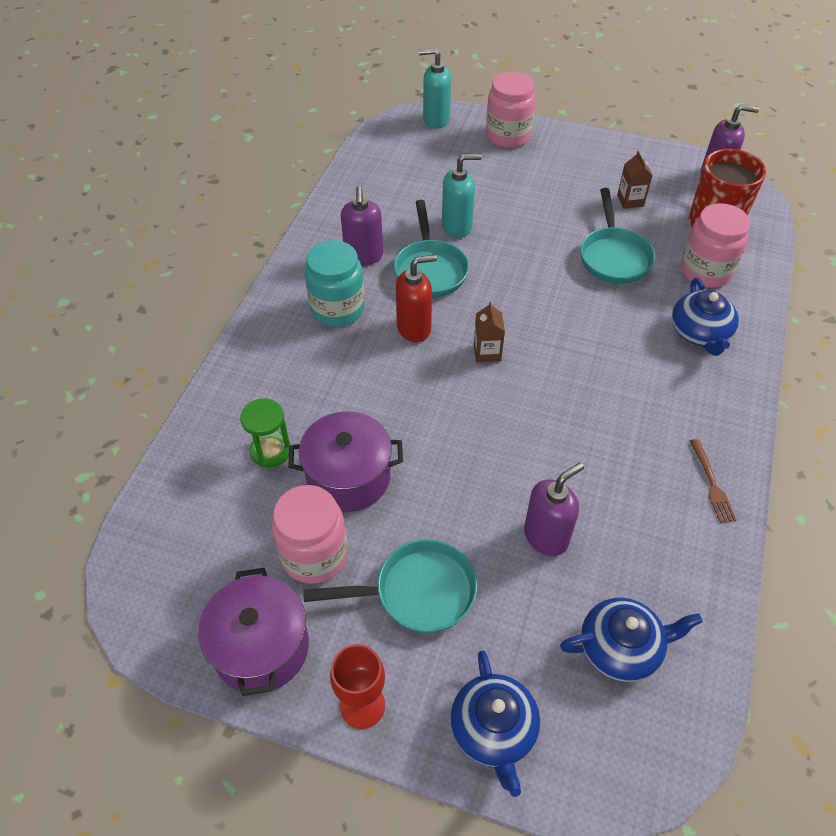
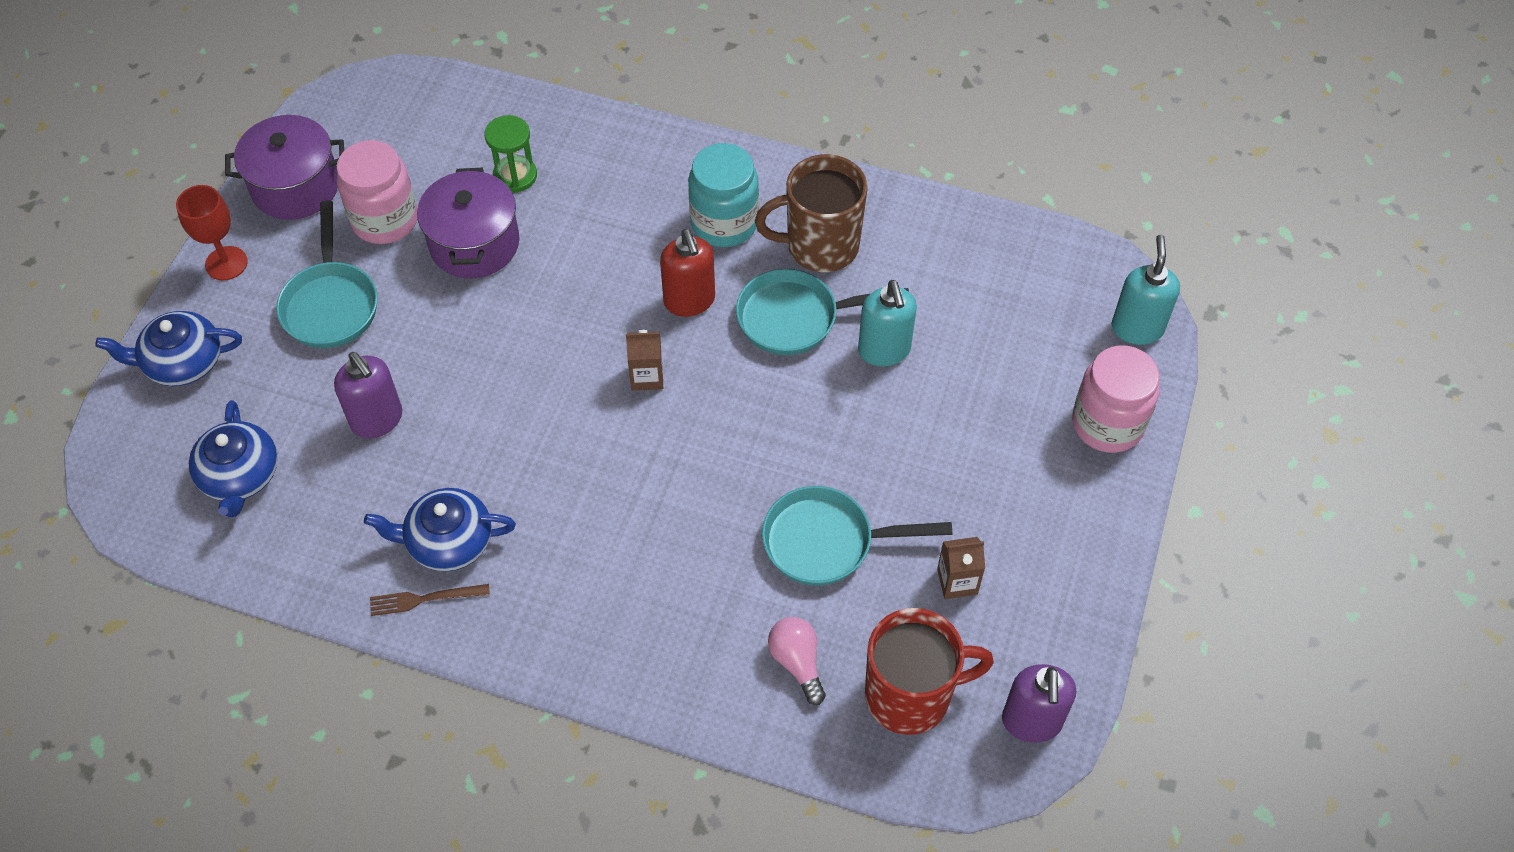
camera: 90 degrees right, 5 degrees up
(363, 256) = (820, 246): purple soap dispenser -> brown mug
(700, 333) = (671, 631): blue teapot -> blue teapot (448, 541)
(705, 271) = (797, 662): pink jar -> pink light bulb

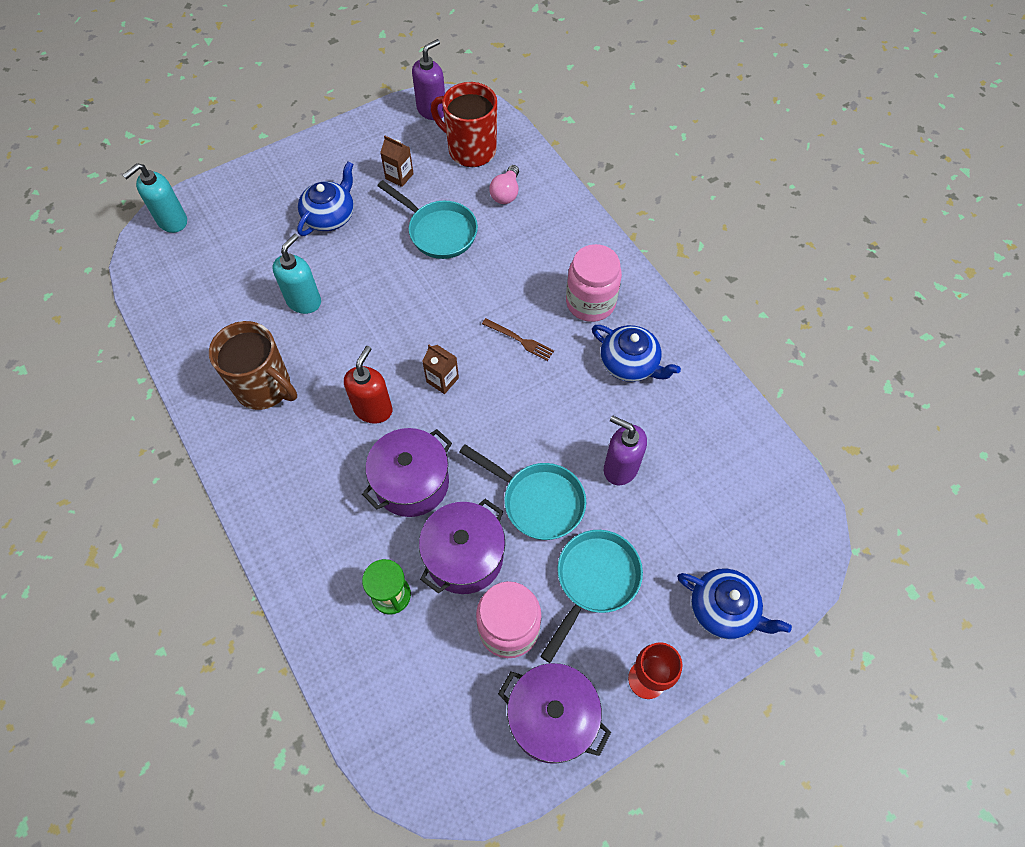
camera: 140 degrees left, 5 degrees up
(240, 476) = (728, 490): blue teapot -> blue teapot (330, 216)
(377, 420) = (620, 468): purple soap dispenser -> purple soap dispenser turned 60 degrees counterclockwise
(424, 599) = (664, 342): brown fork -> brown fork (520, 340)
(583, 266) = (411, 483): none -> purple pot
(724, 223) = (299, 447): turquoise jar -> none
(795, 318) = (328, 353): turquoise pan -> turquoise pan (538, 501)
(1107, 424) = (248, 191): pink jar -> pink jar (590, 302)

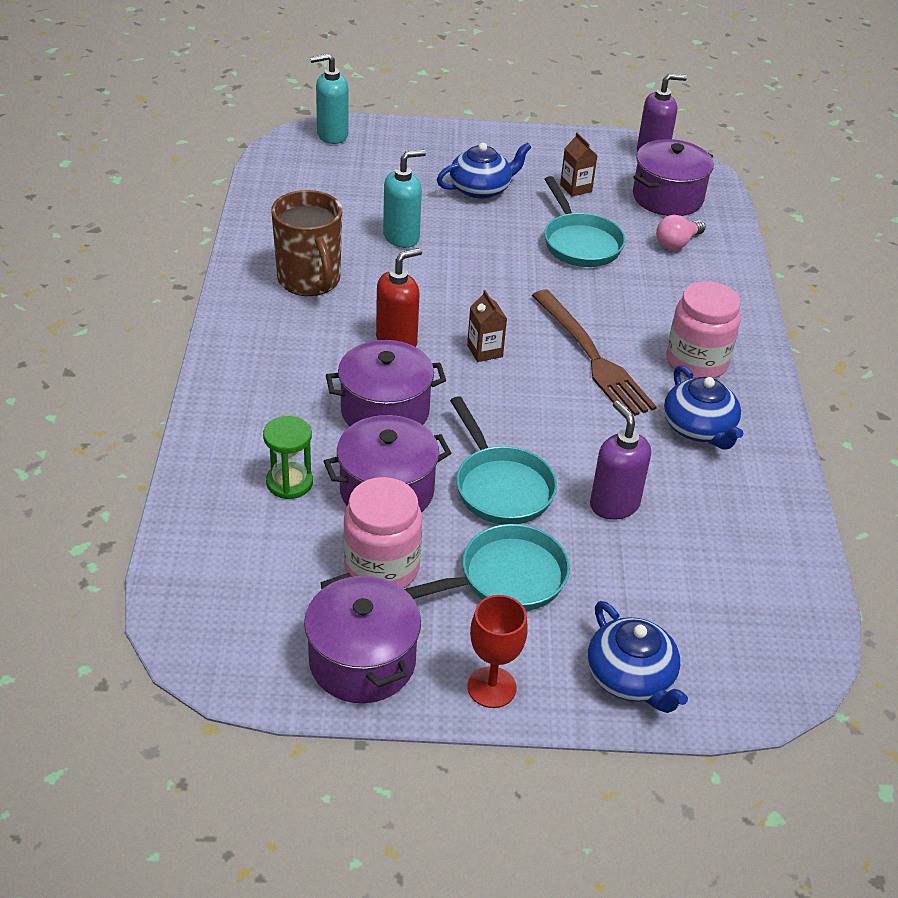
camera: 30 degrees right, 20 degrees down
(470, 150) = (667, 197): red mug -> purple pot
(520, 340) = (592, 357): brown fork -> brown fork, size x2.09

